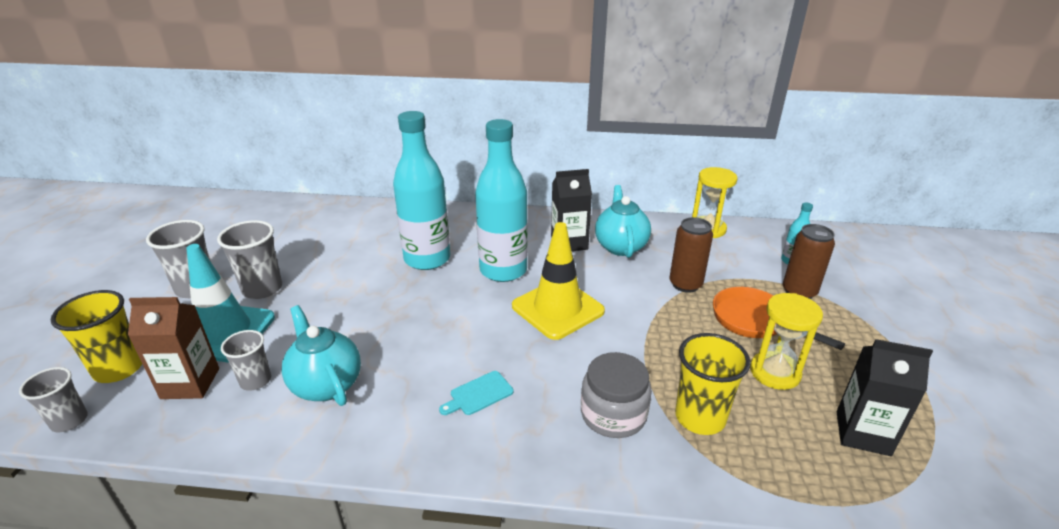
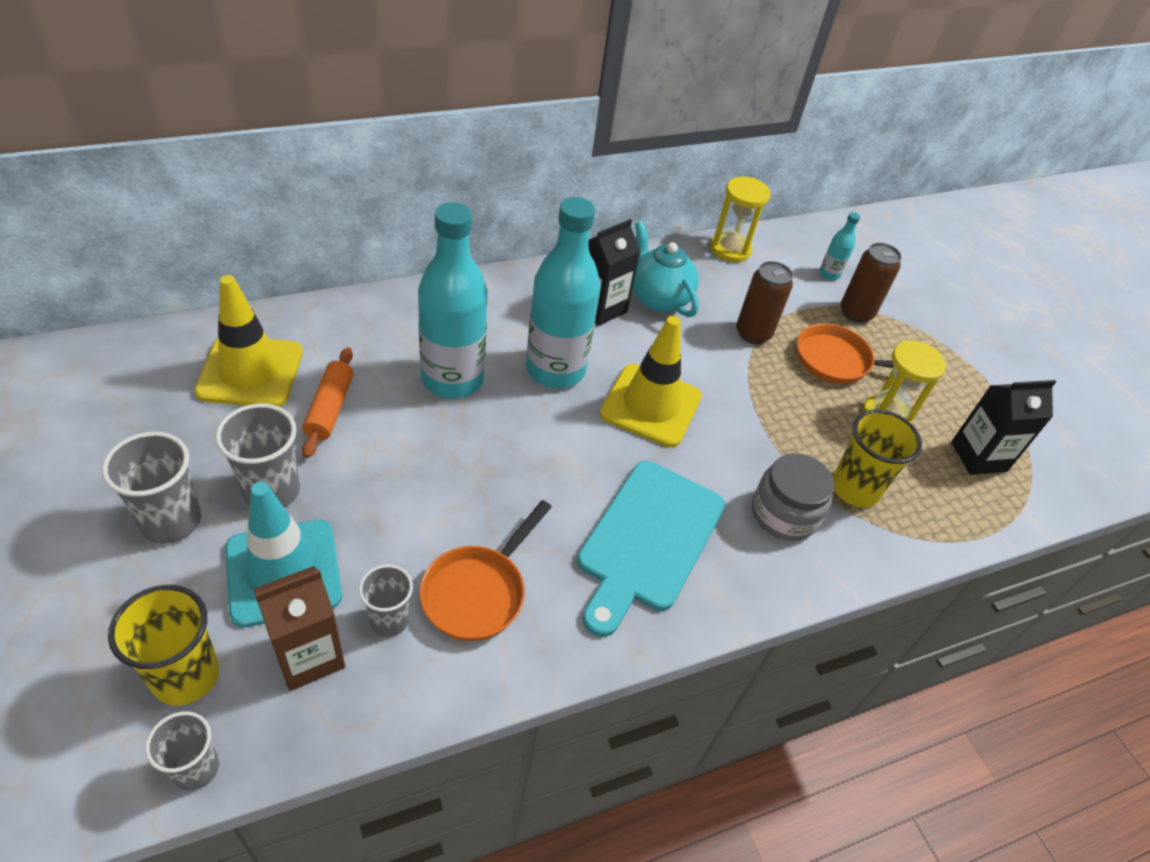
camera: 35 degrees left, 15 degrees up
(312, 228) = (250, 372): none -> yellow traffic cone
(326, 384) = (478, 592): turquoise teapot -> orange pan
(337, 256) = (330, 408): none -> orange rolling pin
(479, 394) = (648, 540): turquoise cutting board -> turquoise cutting board, size x2.44

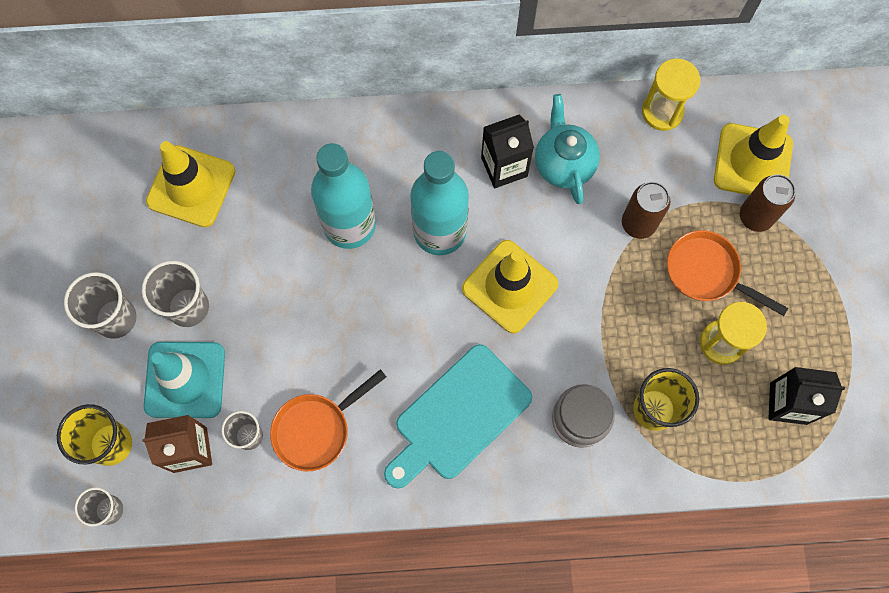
camera: 25 degrees right, 25 degrees up
(330, 408) = (245, 236): orange rolling pin -> none
(829, 274) = (752, 162): turquoise bottle -> yellow traffic cone

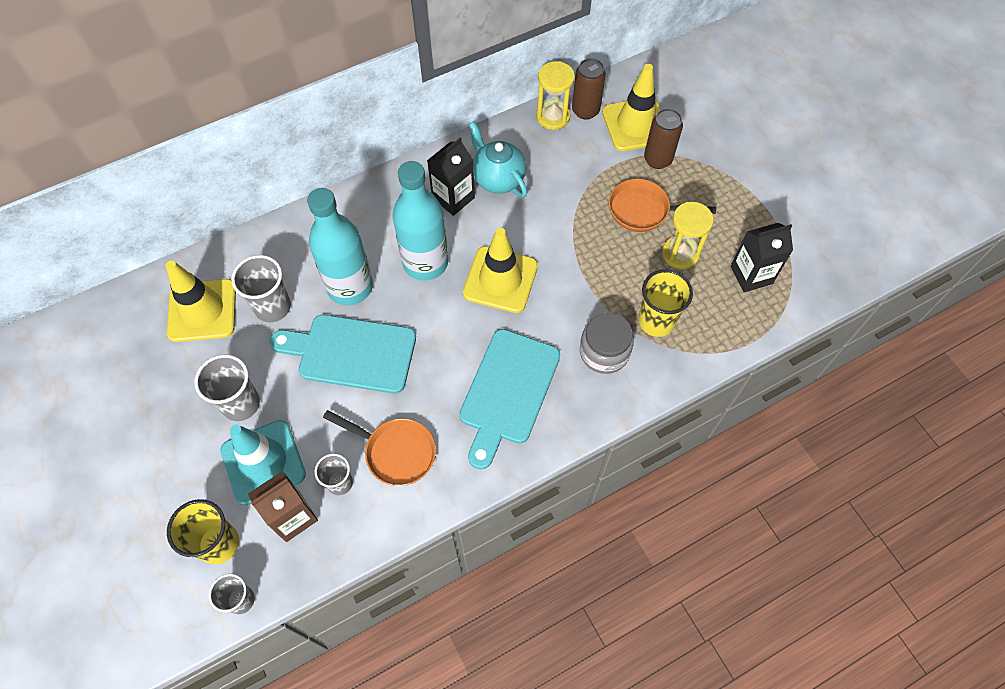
camera: 25 degrees left, 10 degrees down
(116, 318) = (179, 439): grey cup -> grey cup (273, 307)
(316, 429) = (395, 452): orange pan -> orange pan turned 90 degrees counterclockwise
(319, 301) = (351, 353): none -> turquoise cutting board
(638, 223) = (575, 197): brown can -> brown can (585, 110)

